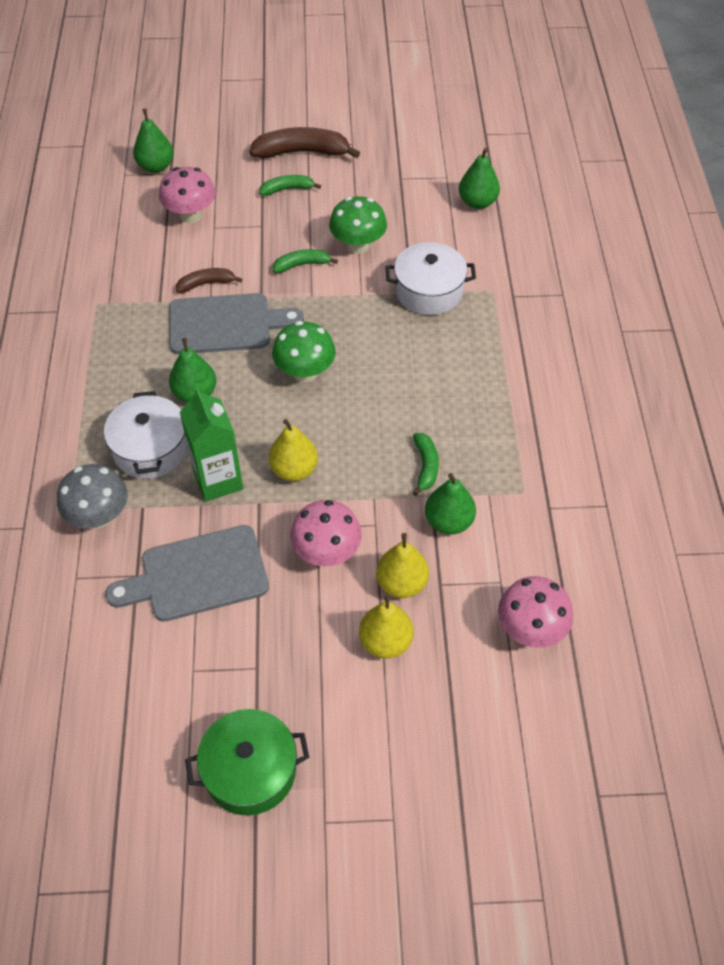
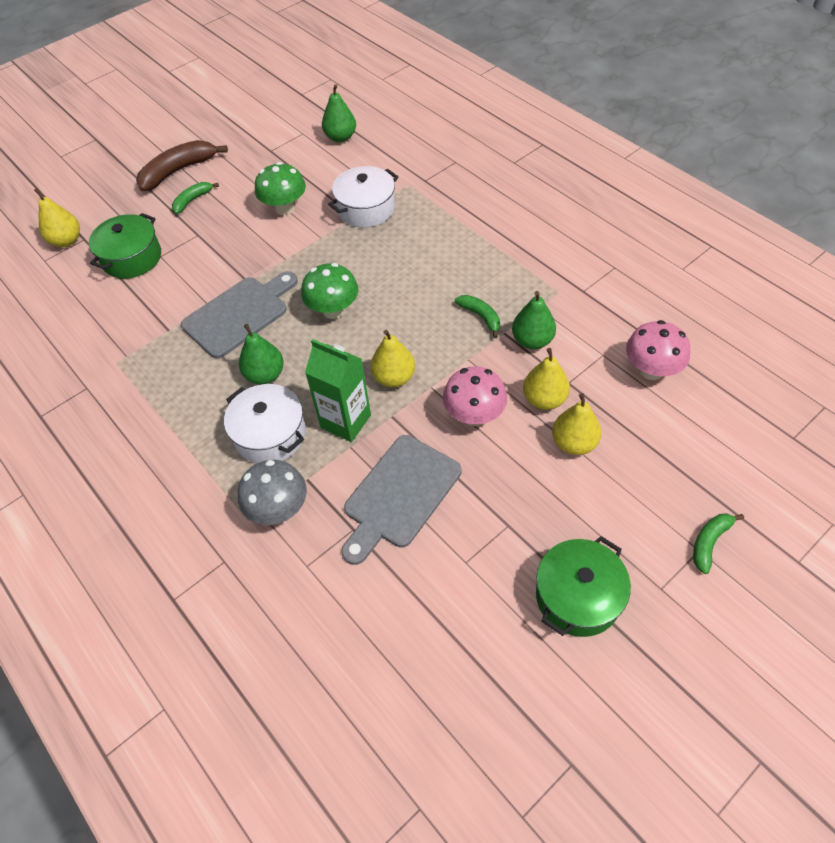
camera: 35 degrees left, 0 degrees up
(156, 167) = (67, 241): green pear -> yellow pear
(190, 215) = (132, 258): pink mushroom -> green pot
(206, 284) = (194, 296): brown banana -> none
(302, 265) = (256, 243): green banana -> green banana (709, 542)

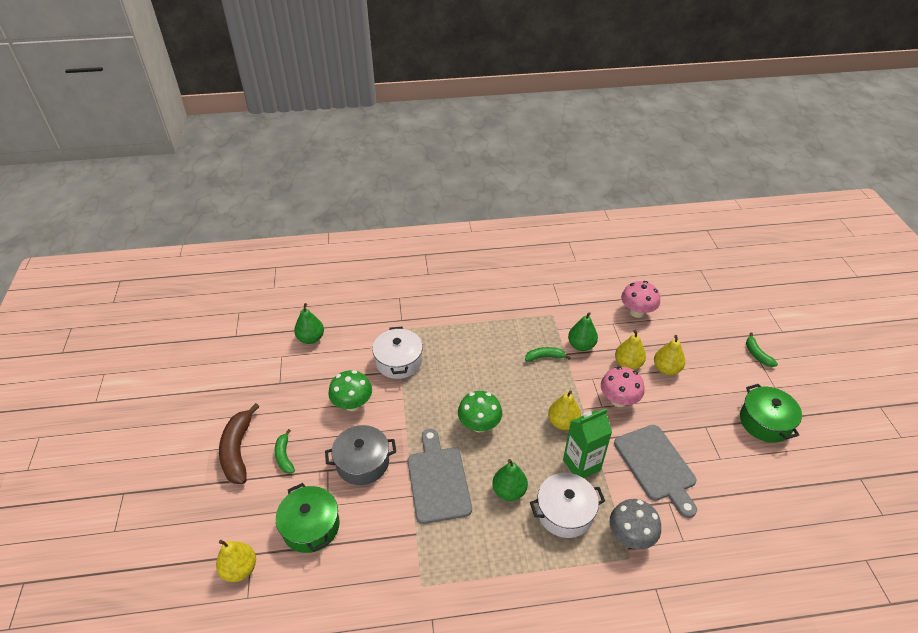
camera: 60 degrees left, 10 degrees down
(222, 252) = (362, 462): none -> grey pot

